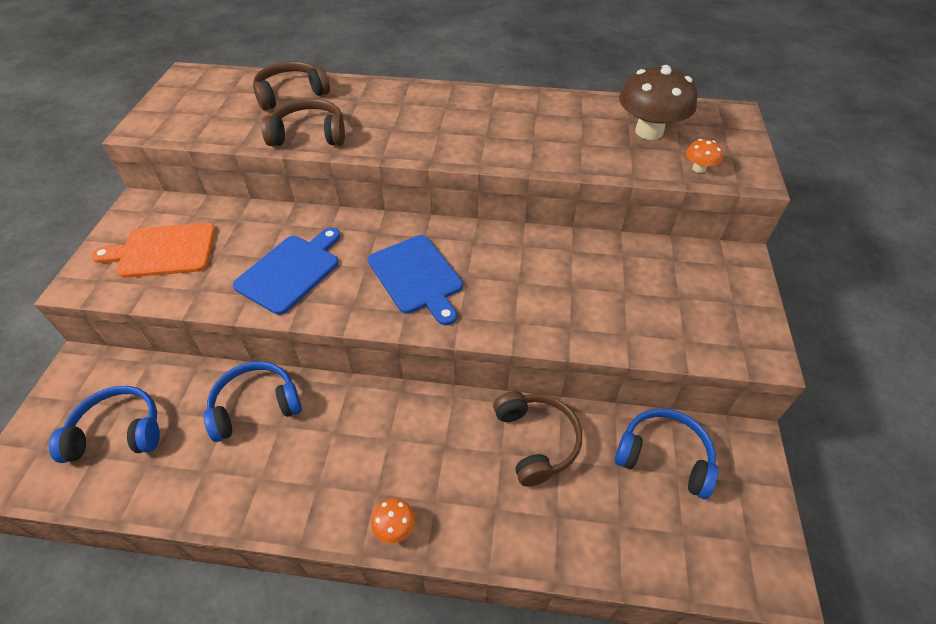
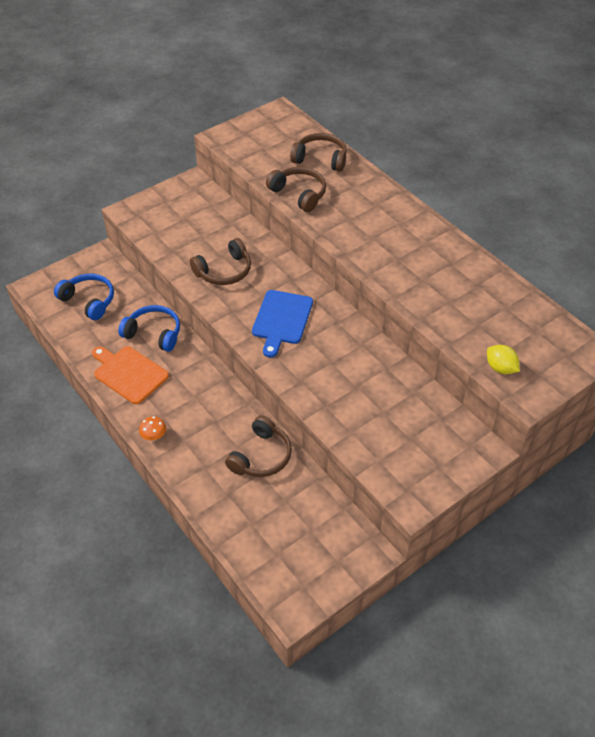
camera: 45 degrees right, 0 degrees up
(163, 251) = (178, 217): orange cutting board -> orange cutting board (128, 373)
(291, 271) = (224, 271): blue cutting board -> brown headphones
(649, 131) = (507, 324): brown mushroom -> none
(664, 457) = (315, 518): blue headphones -> none
(699, 168) = (500, 368): orange mushroom -> yellow lemon

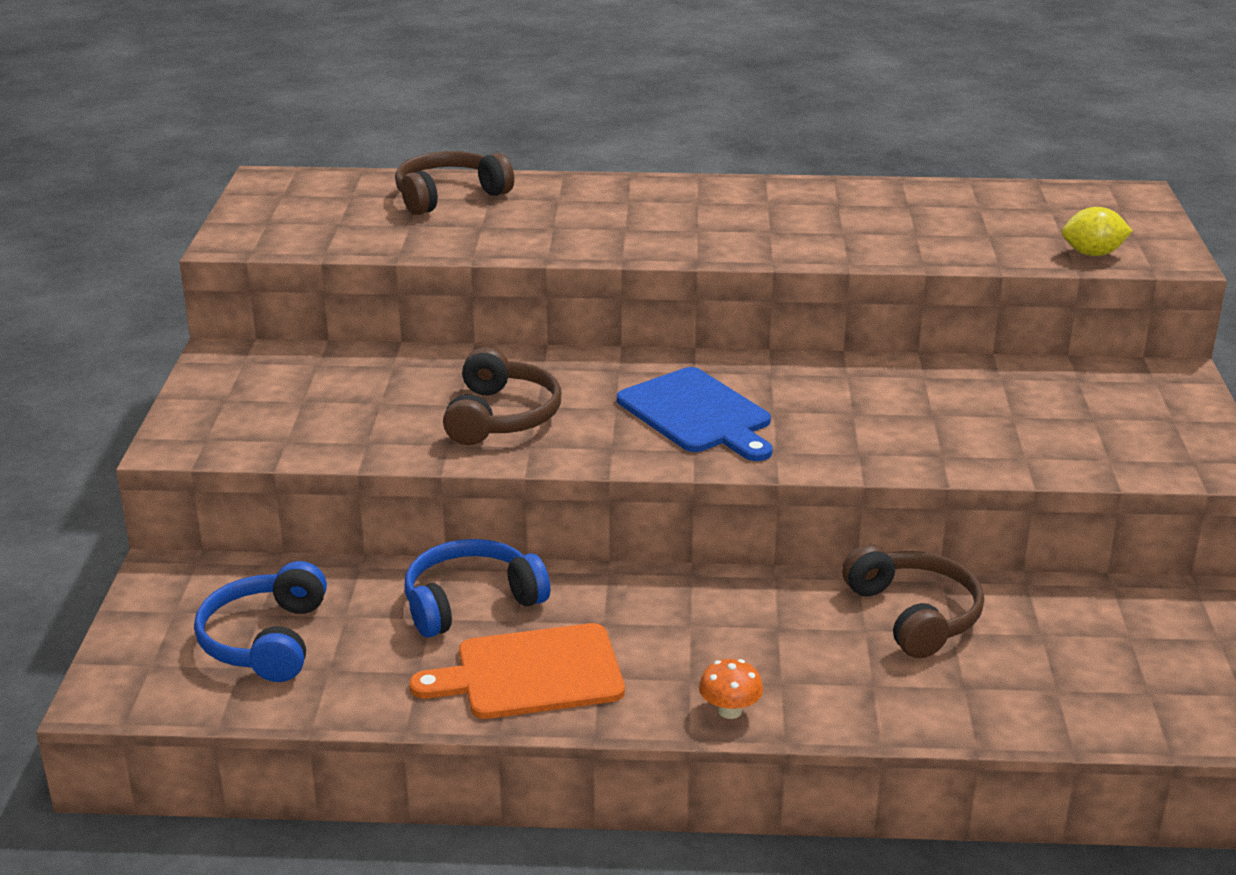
camera: 50 degrees left, 20 degrees down
(89, 301) = (265, 640): blue headphones -> blue headphones turned 75 degrees counterclockwise
(299, 194) = (500, 239): brown headphones -> none

